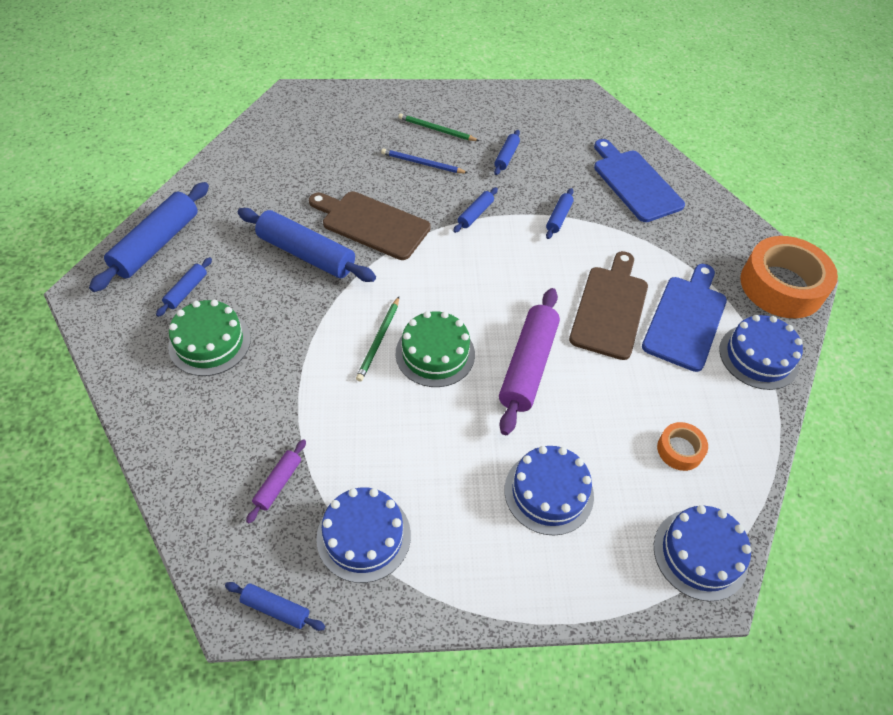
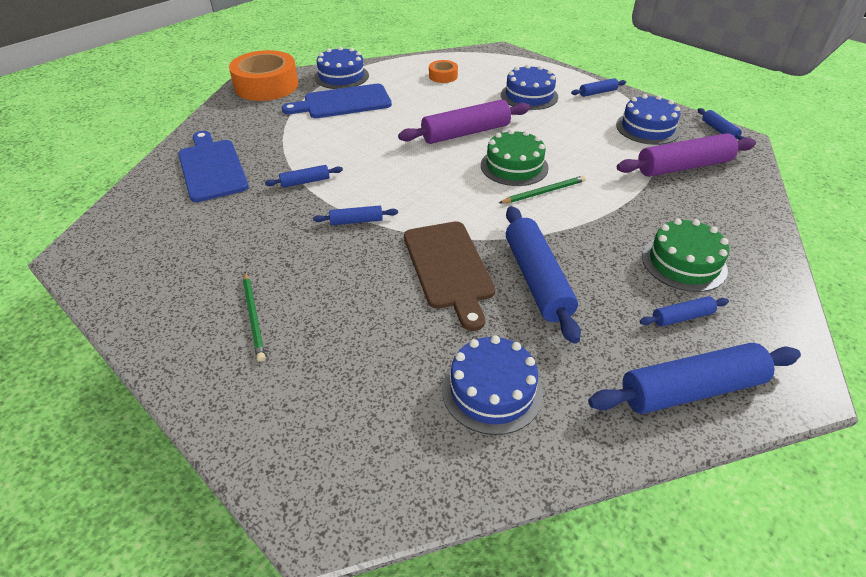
camera: 130 degrees left, 10 degrees down
(278, 483) = (683, 167): purple rolling pin -> purple rolling pin, size x2.06
(422, 163) = (325, 291): blue pencil -> none
(506, 157) = (250, 246): blue rolling pin -> blue rolling pin (597, 92)
(610, 308) = (372, 127): brown cutting board -> none
(635, 183) = (212, 168): blue cutting board -> blue cutting board turned 135 degrees clockwise
(700, 554) = (490, 56): blue cake -> blue cake (492, 390)

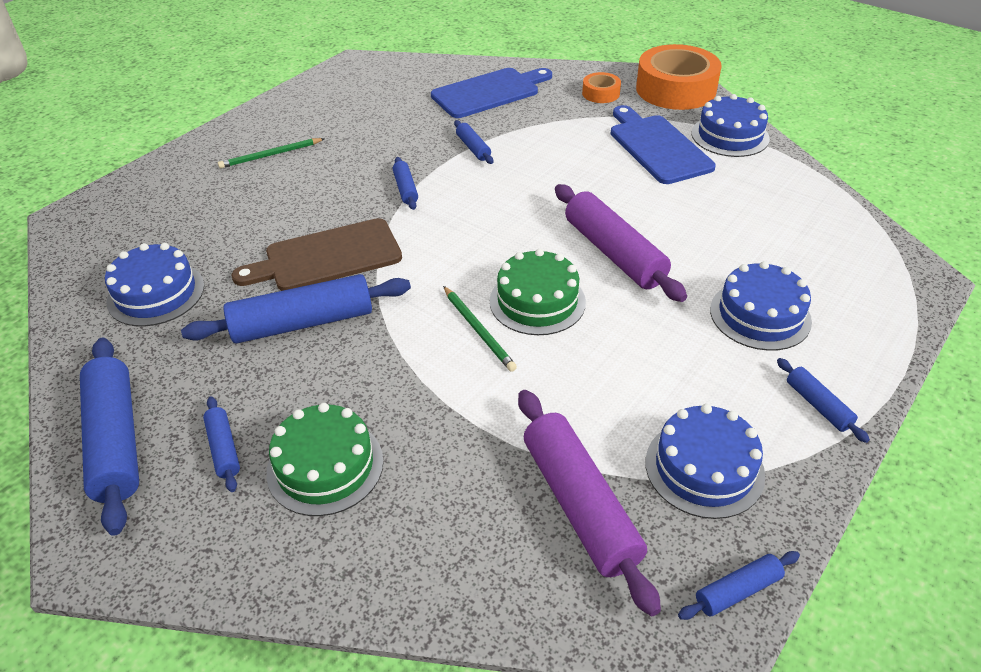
camera: 85 degrees right, 0 degrees up
(443, 76) = (781, 221): orange tape -> orange tape (601, 93)

